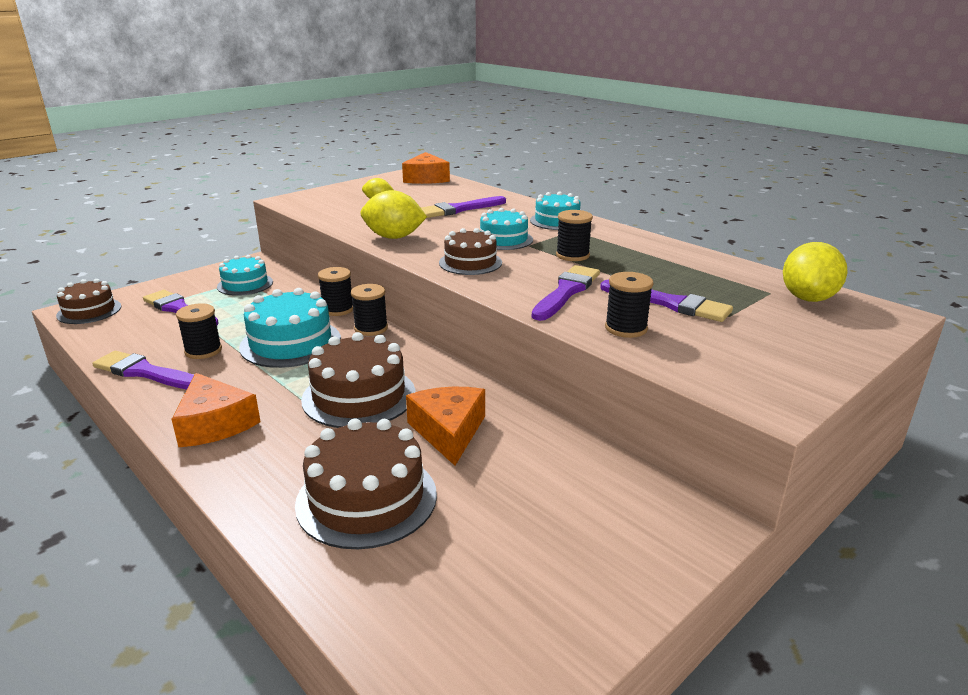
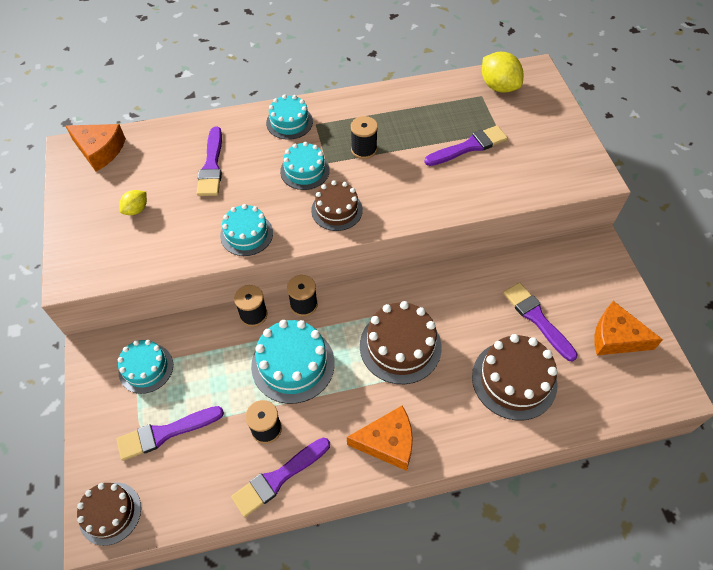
camera: 60 degrees left, 30 degrees up
(394, 237) = (246, 234): yellow lemon -> turquoise cake
(448, 431) = (468, 314): orange cheese -> orange cheese (616, 337)
(566, 292) = (422, 184): purple brush -> purple brush (537, 319)
(626, 328) = (489, 184): black spool -> none

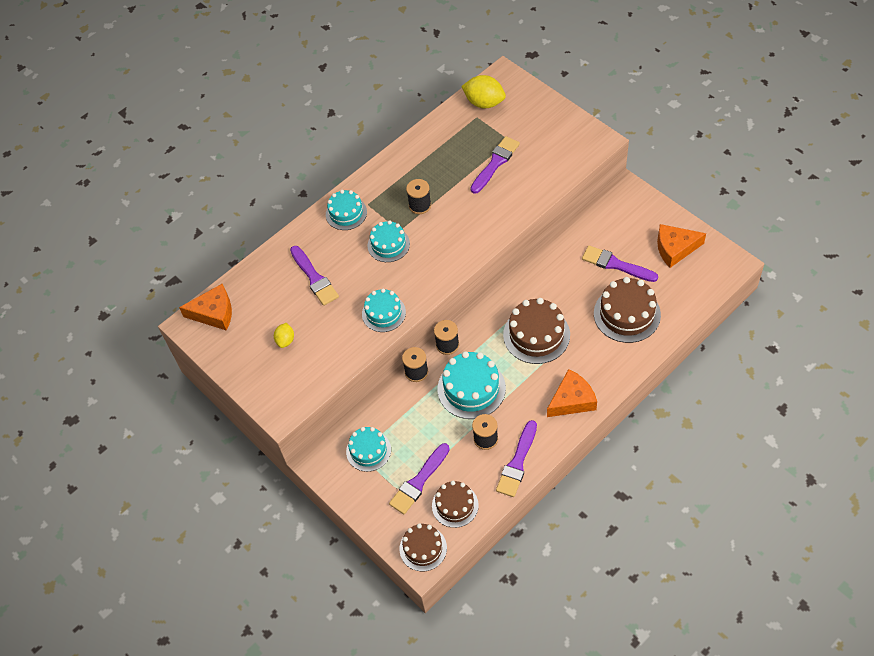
camera: 25 degrees left, 0 degrees up
(337, 210) = (435, 261): brown cake -> brown cake (455, 505)

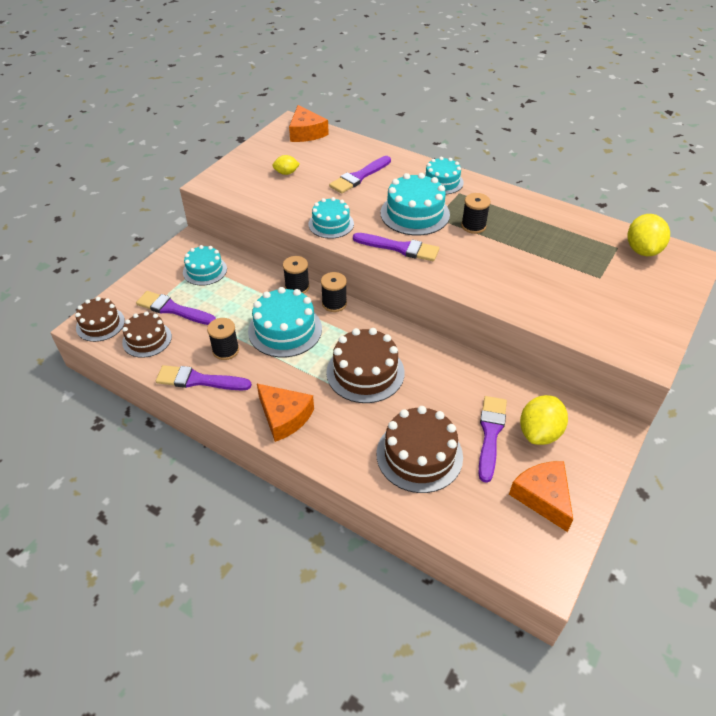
camera: 70 degrees right, 10 degrees down
(388, 244) = (415, 213): turquoise cake -> turquoise cake, size x1.55
(495, 163) = (559, 271): purple brush -> purple brush (399, 248)
(620, 234) = (539, 432): none -> yellow lemon

